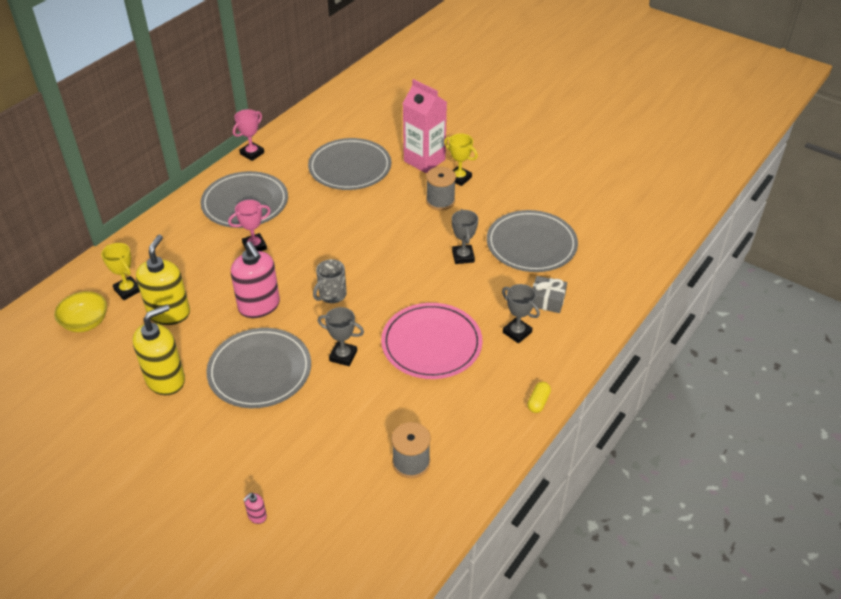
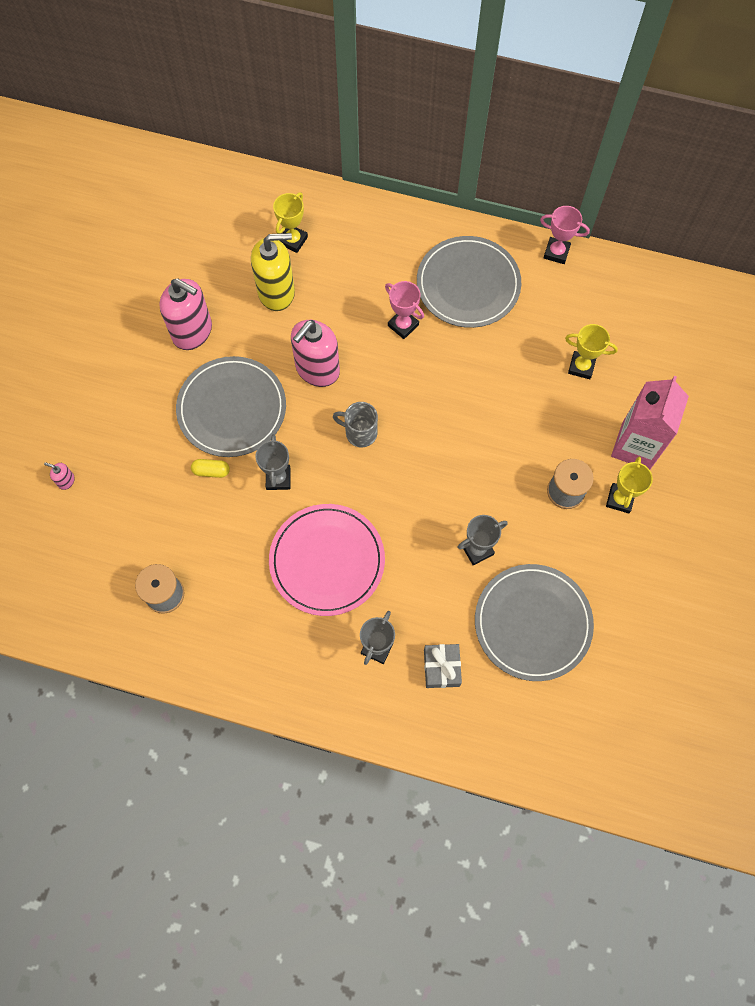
camera: 70 degrees right, 25 degrees up
(85, 322) = (238, 227): yellow bowl -> none
(166, 380) = (192, 332): yellow soap dispenser -> pink soap dispenser
(350, 167) = (581, 366): grey plate -> yellow trophy
(538, 402) = (283, 699): yellow capsule -> yellow capsule (211, 471)

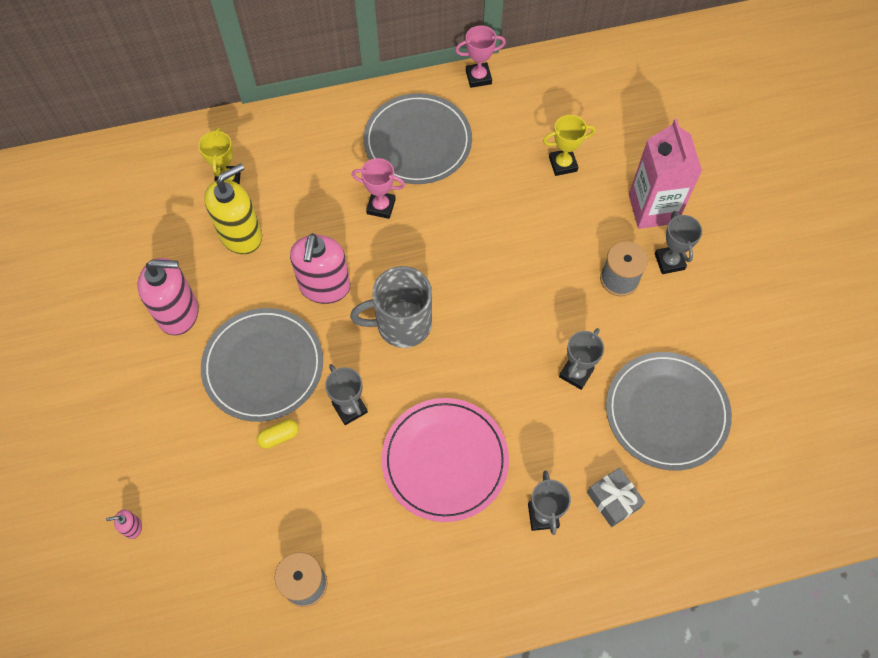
camera: 30 degrees left, 5 degrees down
(360, 433) = (401, 324): grey mug -> grey mug, size x1.61
(620, 499) = (669, 261): yellow trophy -> grey trophy

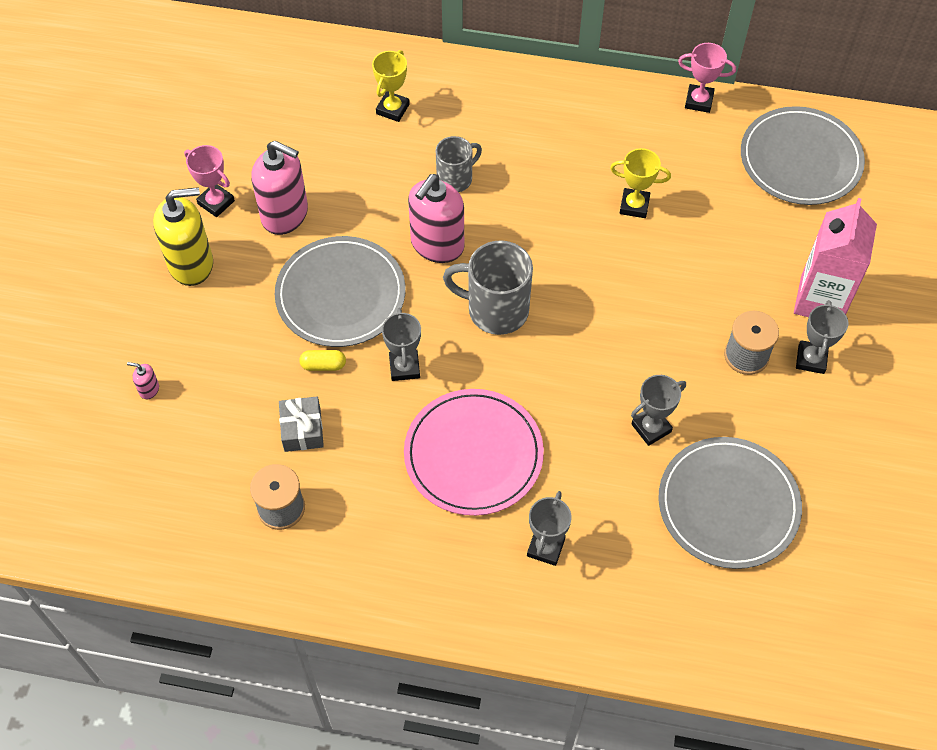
camera: 25 degrees right, 5 degrees down
(241, 235) = (380, 165): yellow soap dispenser -> yellow soap dispenser (191, 264)
(312, 221) = (455, 178): none -> grey mug
(381, 206) = (532, 190): pink trophy -> pink trophy (216, 202)
(417, 142) = (602, 141): grey plate -> grey plate (800, 159)
(563, 164) = (745, 219): yellow trophy -> yellow trophy (634, 205)
(613, 500) = (626, 564): grey gift -> grey gift (302, 430)

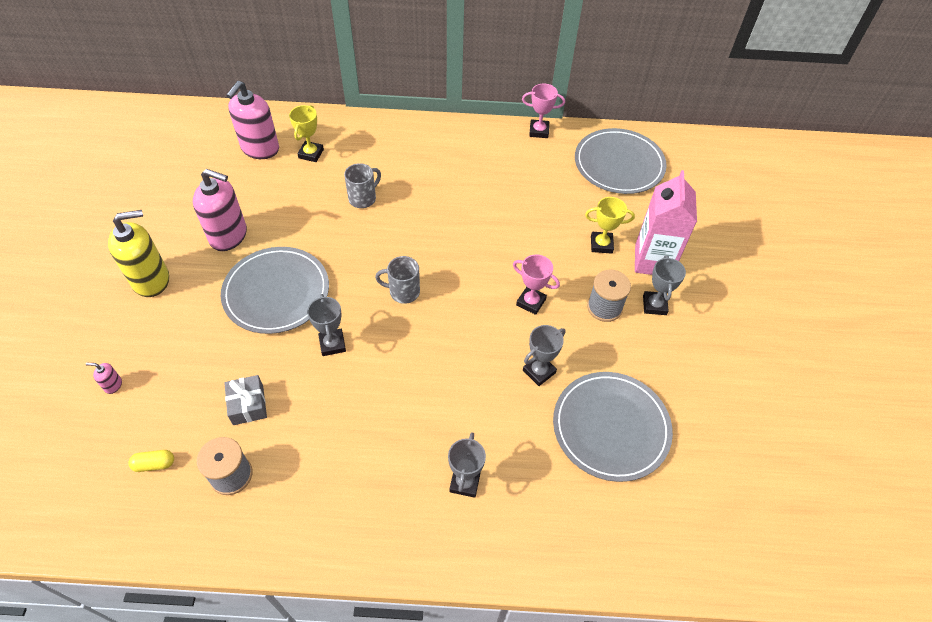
camera: 10 degrees left, 5 degrees down
(216, 202) = (172, 231): pink trophy -> pink trophy (531, 302)
(323, 365) = (264, 349): yellow capsule -> yellow capsule (154, 464)
(437, 245) = (352, 247): pink soap dispenser -> pink soap dispenser (260, 149)
(473, 454) = (395, 409): pink plate -> none
(495, 310) = (403, 292): grey mug -> grey mug, size x0.62
(634, 205) = (502, 206): yellow trophy -> yellow trophy (601, 244)

